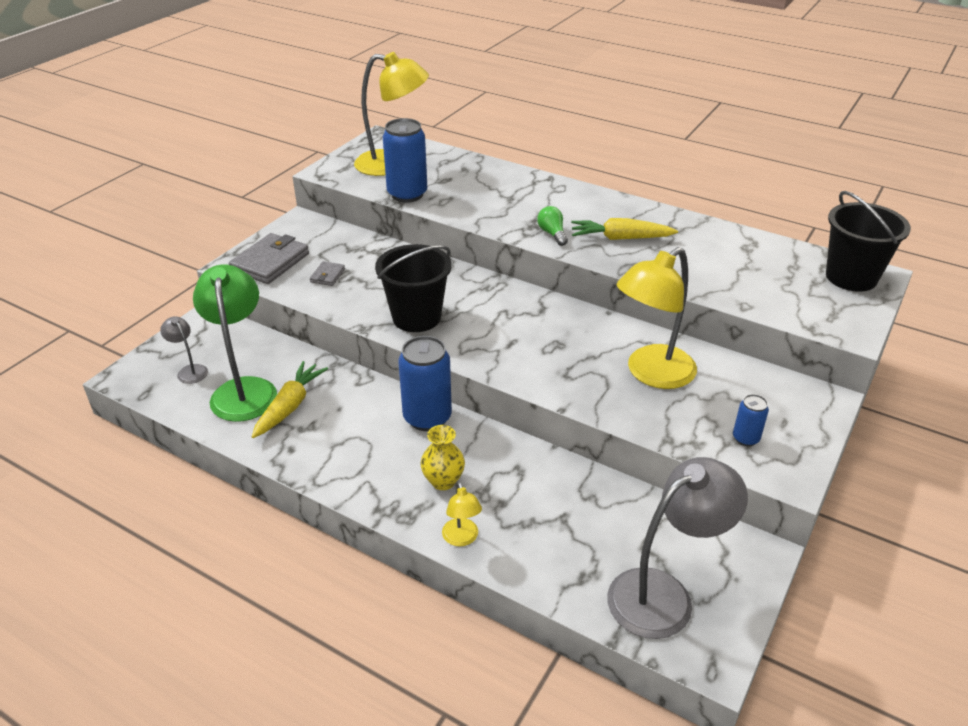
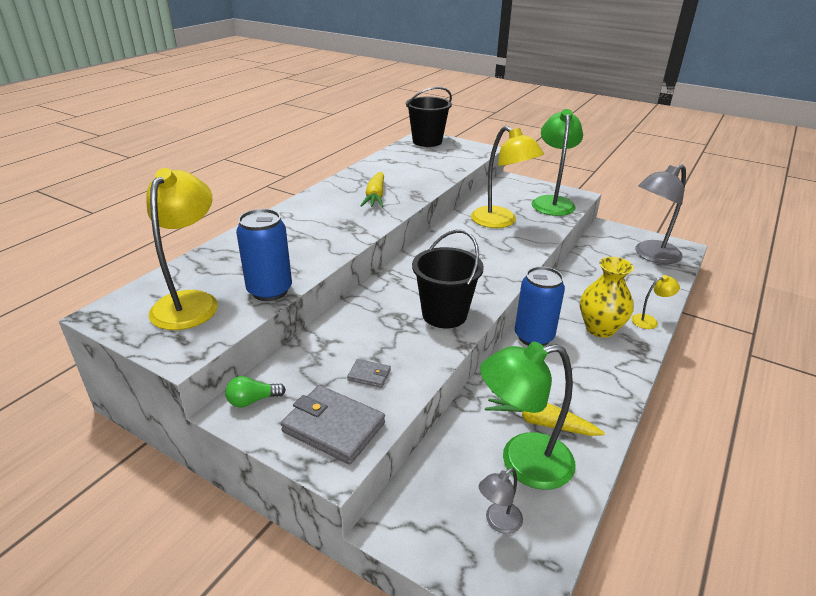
camera: 90 degrees left, 5 degrees down
(443, 481) = (600, 329): yellow vase -> yellow vase, size x1.54
(552, 234) = (365, 221): green light bulb -> green light bulb (253, 400)
(664, 594) = (651, 255): grey lamp -> grey lamp turned 90 degrees counterclockwise
(745, 438) = (552, 202): blue can -> green lamp

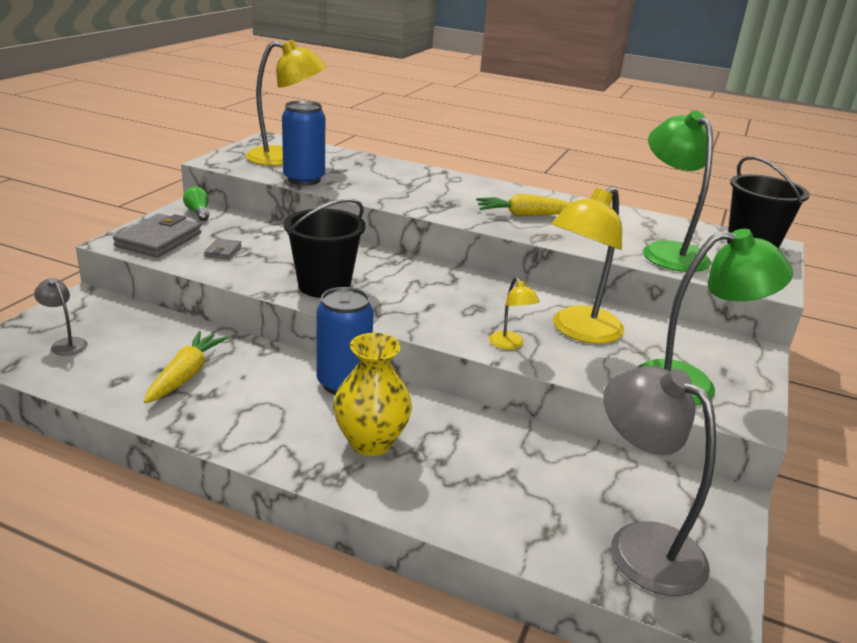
camera: 80 degrees right, 5 degrees down
(522, 462) = (131, 360): green lamp -> green lamp (667, 251)
(649, 321) = (402, 498): yellow lamp -> yellow lamp (509, 345)

